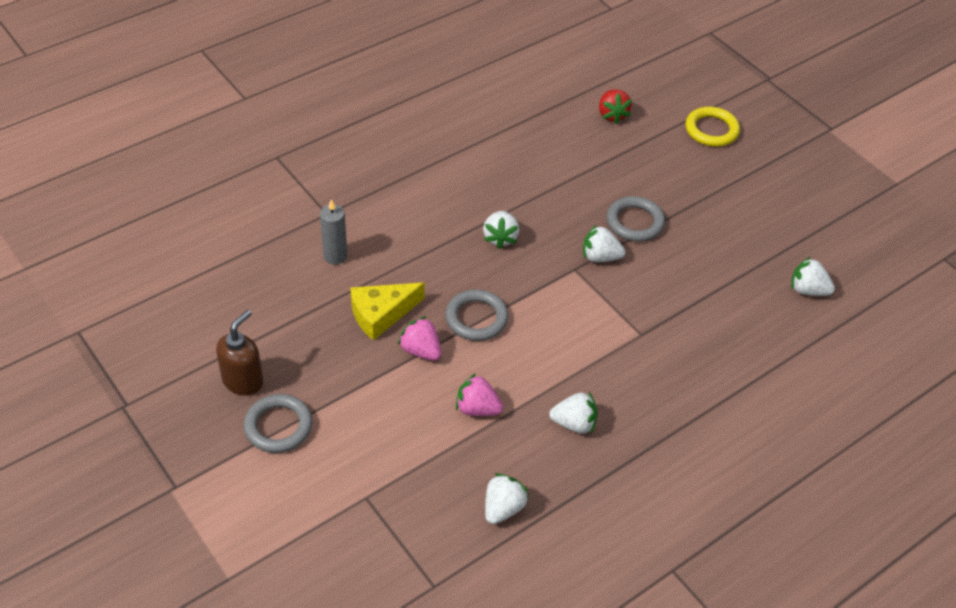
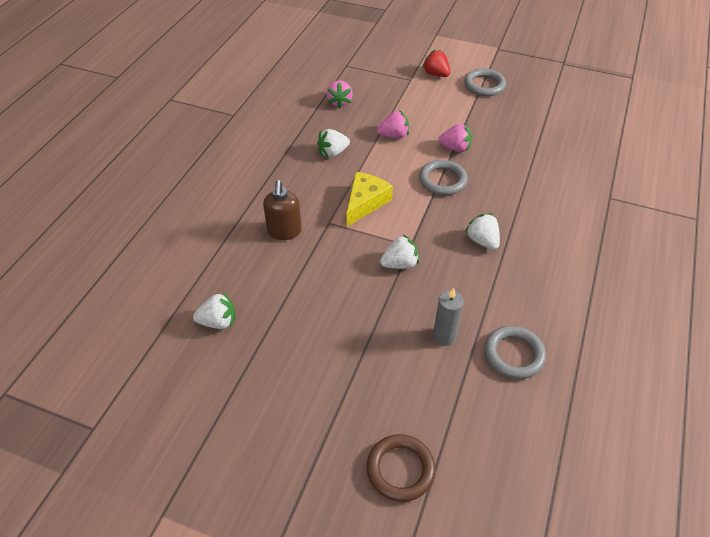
camera: 150 degrees right, 0 degrees up
(243, 381) = (526, 94): brown soap dispenser -> brown soap dispenser (284, 231)
(335, 256) = (568, 174): grey candle -> grey candle (444, 336)
(381, 314) = (499, 156): yellow cheese -> yellow cheese (365, 203)
(503, 508) = (339, 102): white strawberry -> pink strawberry
(612, 115) = (510, 425): red strawberry -> red strawberry (436, 74)
(635, 222) = (396, 309): grey ring -> grey ring (513, 354)
(711, 130) = (400, 469): yellow ring -> brown ring

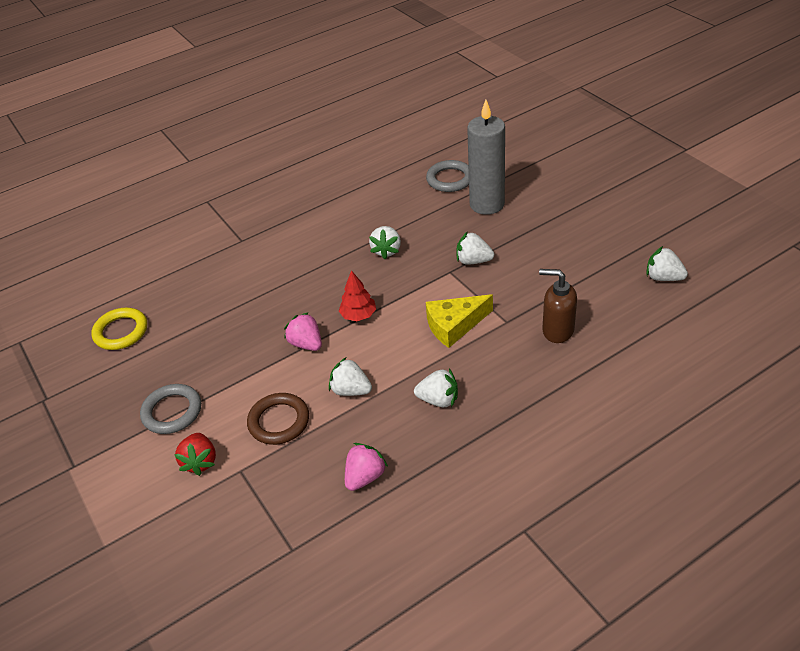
camera: 140 degrees left, 5 degrees down
(284, 231) = (557, 330): brown soap dispenser -> brown soap dispenser turned 105 degrees counterclockwise
(394, 135) = (351, 390): pink strawberry -> white strawberry
(400, 469) = (578, 157): brown ring -> brown ring (279, 421)
(442, 180) = (358, 315): grey ring -> red tree
(444, 336) = (487, 204): grey candle -> grey candle, size x1.80
(583, 106) = (121, 332): none -> yellow ring

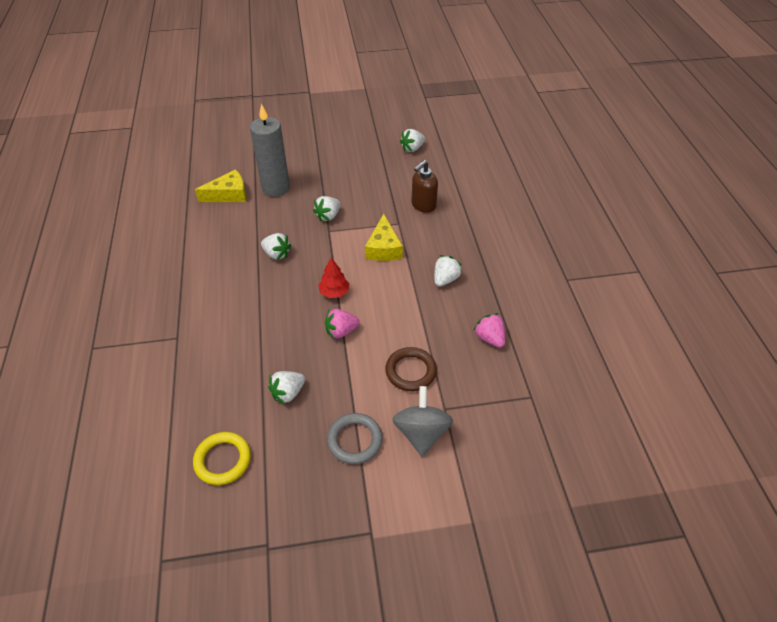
camera: 70 degrees left, 5 degrees up
(200, 462) = (421, 433): red strawberry -> grey spinning top
(351, 390) = (407, 321): white strawberry -> white strawberry (288, 393)
(450, 179) = (228, 194): grey ring -> yellow cheese

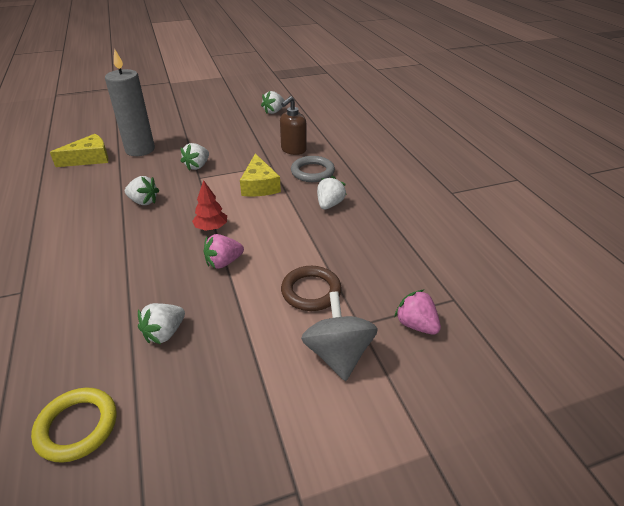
camera: 10 degrees left, 10 degrees down
(354, 440) = (256, 375): grey ring -> grey ring (312, 172)
(489, 338) = (390, 250): pink strawberry -> pink strawberry (416, 325)

